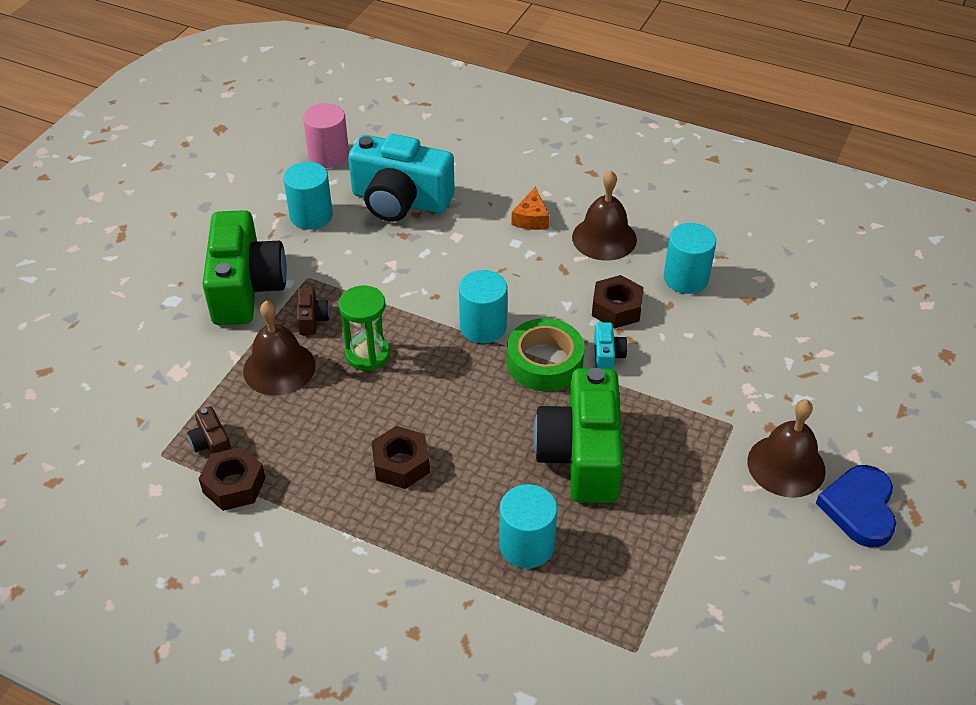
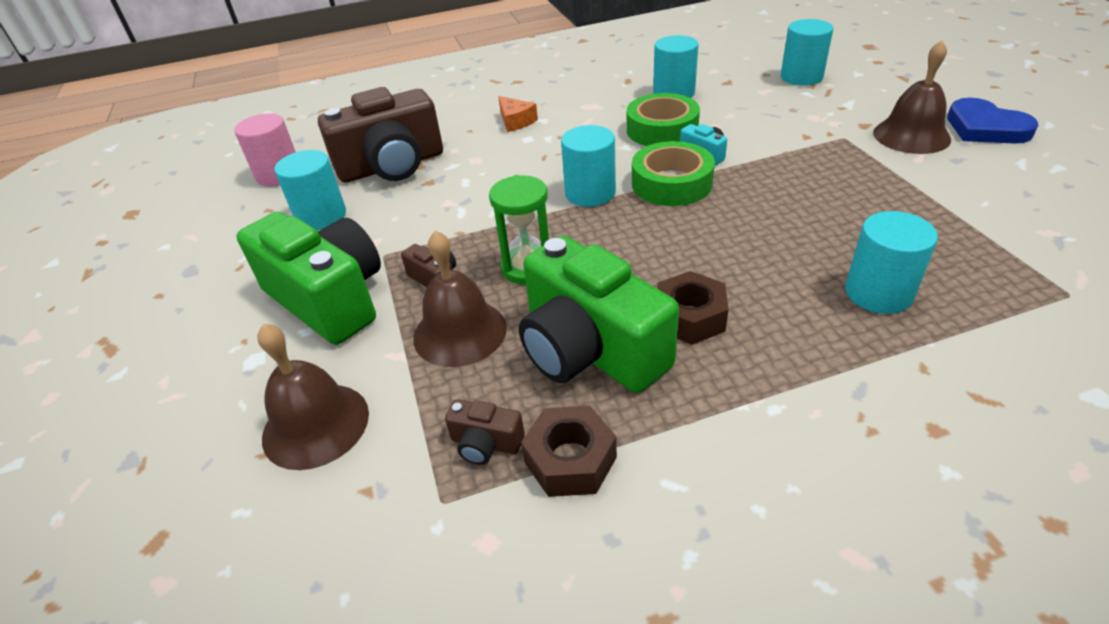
camera: 40 degrees left, 5 degrees down
(400, 201) = (392, 166): turquoise camera -> brown camera
(581, 455) = (799, 214): green camera -> green camera (590, 349)
(604, 238) = (585, 104): brown bell -> brown bell (315, 425)
(616, 308) = (662, 130): brown nut -> green tape
(816, 341) = (801, 77): none -> turquoise cylinder

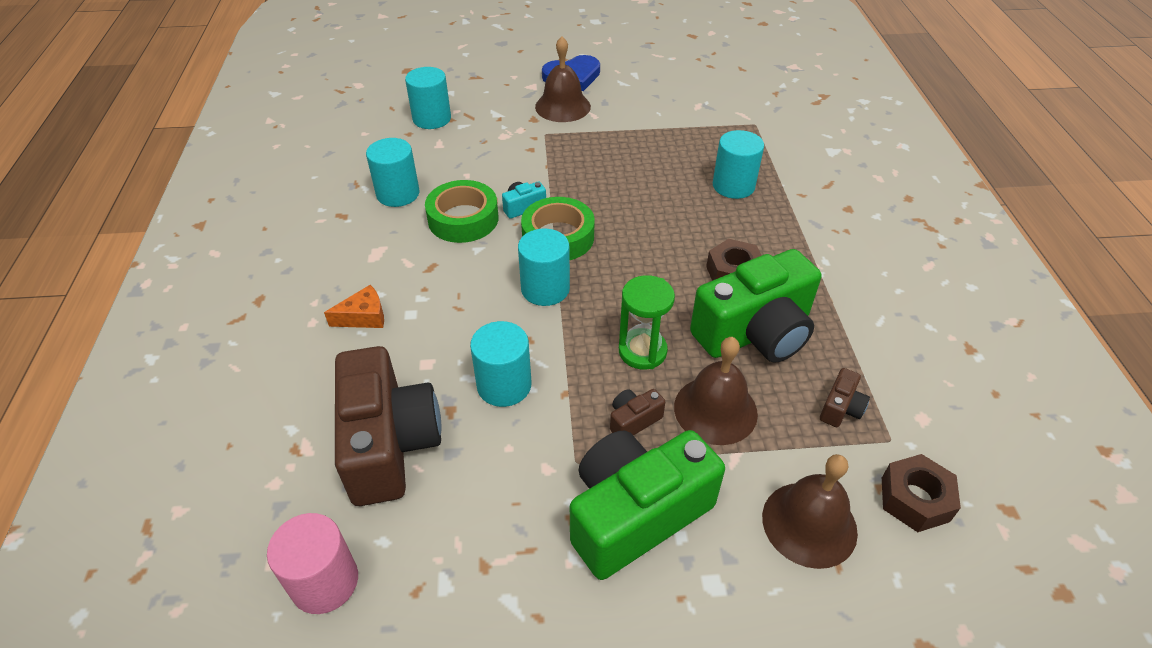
camera: 80 degrees left, 5 degrees up
(321, 216) = (467, 524): turquoise cylinder -> turquoise cylinder (504, 385)
(570, 460) = (859, 364): brown nut -> brown nut (914, 499)

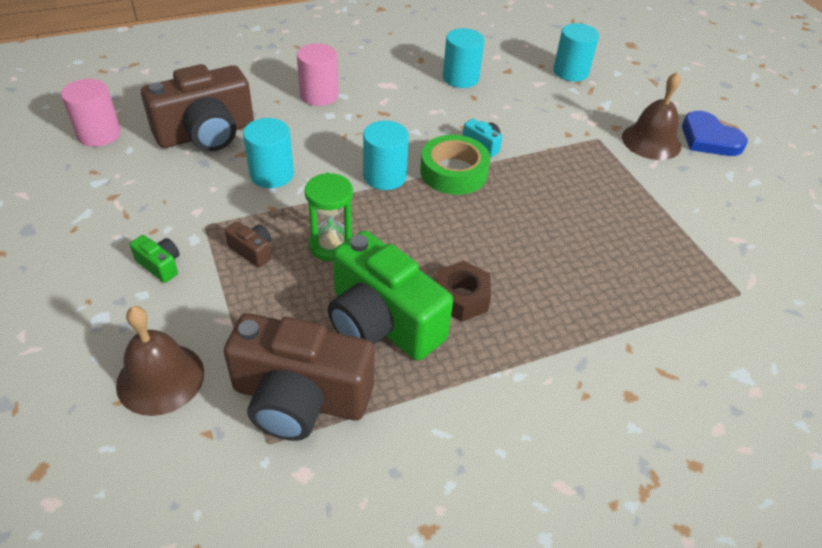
camera: 70 degrees right, 0 degrees up
(364, 317) = (319, 95): orange cheese -> pink cylinder
(463, 219) = (448, 116): green tape -> none
(636, 514) = (160, 265): green camera -> green camera, size x0.41
(715, 410) = (276, 302): brown bell -> none
(733, 186) = (605, 284): turquoise cylinder -> none
(840, 408) = (300, 398): brown camera -> brown camera, size x2.44
(914, 499) = (196, 464): brown nut -> none

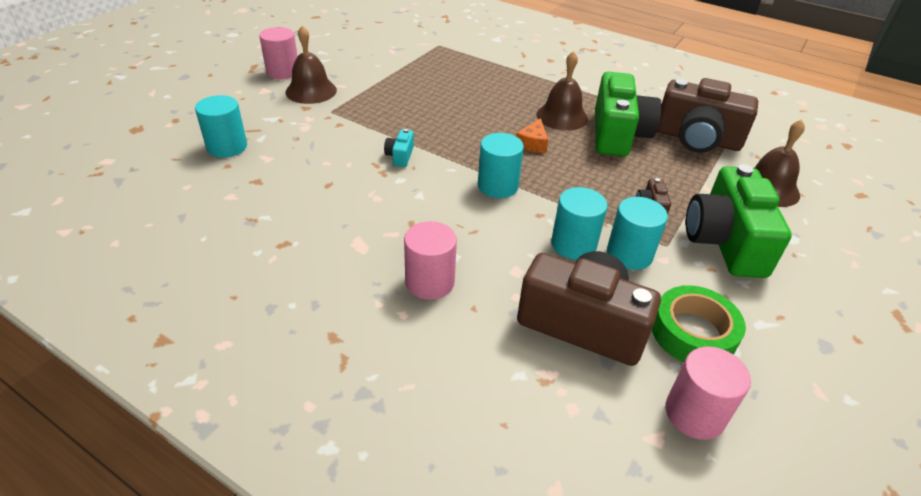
camera: 125 degrees left, 5 degrees down
(160, 265) = (725, 242): green camera -> green camera, size x2.44
(300, 398) = (697, 139): brown camera -> brown camera turned 135 degrees clockwise
(331, 246) = (595, 177): green hourglass -> none
(428, 238) = (533, 143): none -> orange cheese
(454, 172) = (451, 157): green tape -> green tape (693, 333)
(460, 78) = (299, 203): turquoise cylinder -> turquoise cylinder (629, 254)
(461, 298) = (562, 116): brown nut -> brown bell
(709, 139) = (283, 72): blue heart -> pink cylinder

